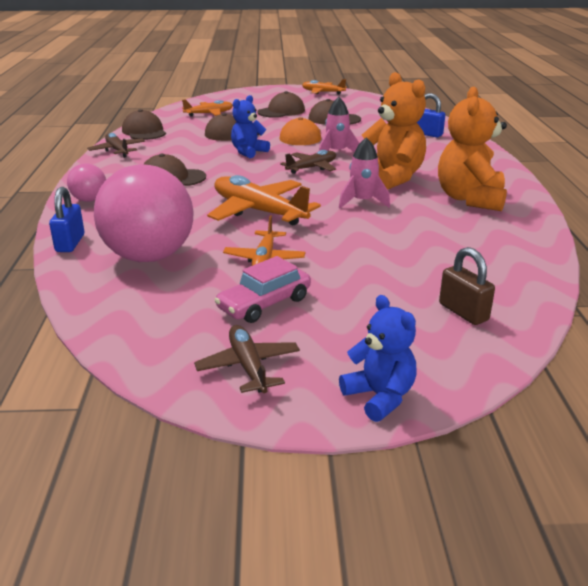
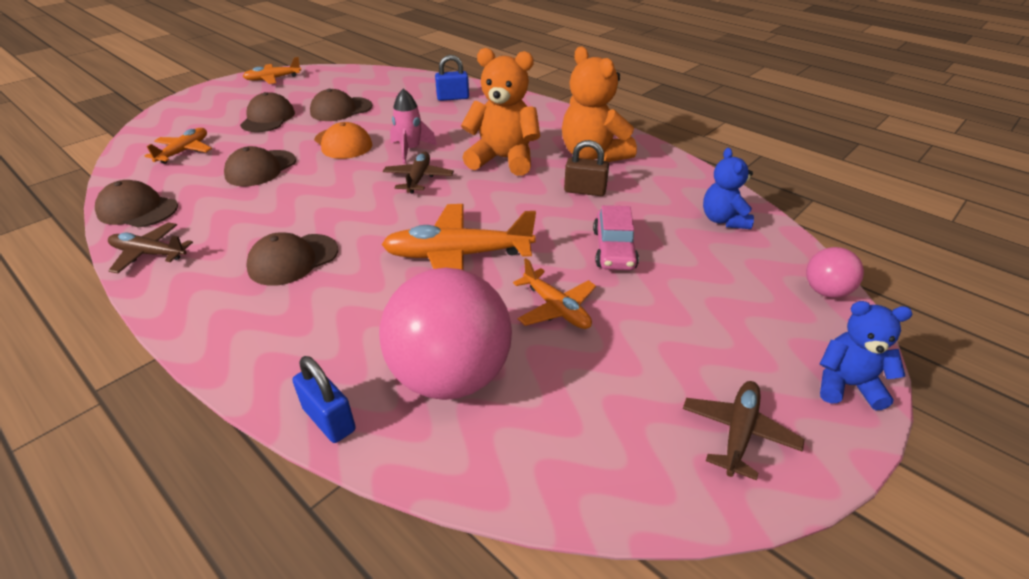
camera: 45 degrees left, 10 degrees up
(89, 200) = (241, 344): pink ball -> pink ball (825, 291)
(248, 152) = (321, 186): blue teddy bear -> blue teddy bear (723, 220)
(248, 366) = (738, 432): brown plane -> brown plane turned 90 degrees clockwise
(264, 304) = (638, 357): pink car -> pink car (614, 249)
(362, 202) = (524, 197): pink rocket -> none
(463, 312) = (760, 269): brown padlock -> brown padlock (585, 191)

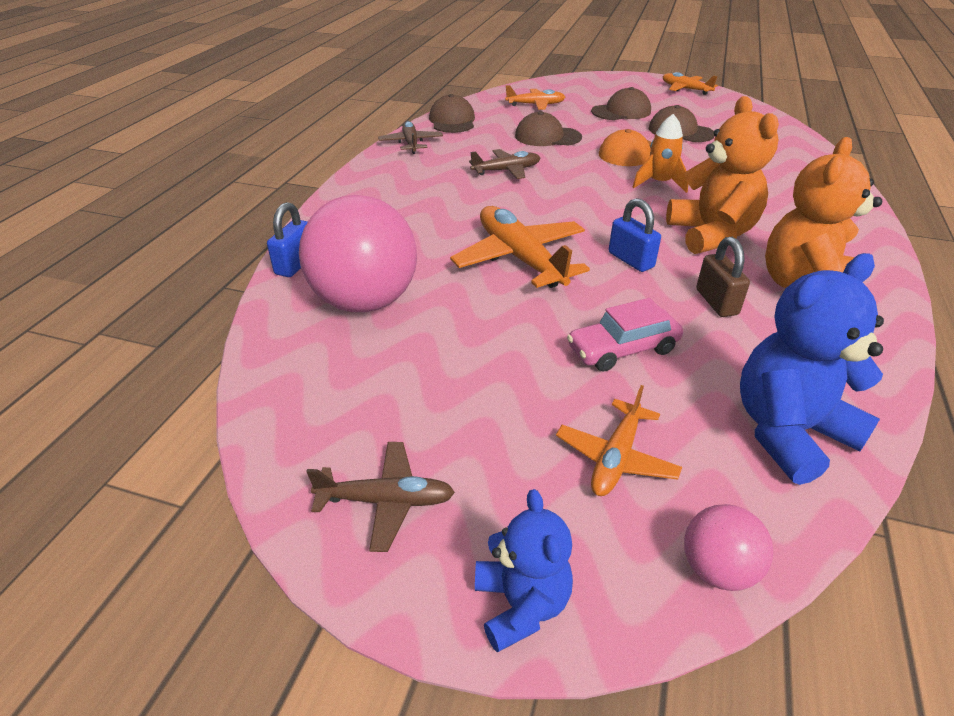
camera: 65 degrees right, 0 degrees up
(293, 259) = (448, 191): brown cap -> none
(410, 150) = (659, 183): pink rocket -> orange rocket
(418, 178) = (617, 202): brown plane -> brown plane (506, 170)
(453, 98) = (792, 171): blue padlock -> blue padlock (630, 260)
(556, 308) = (490, 334): orange plane -> orange plane (616, 458)
(723, 220) = (788, 432): blue teddy bear -> blue teddy bear, size x1.66

